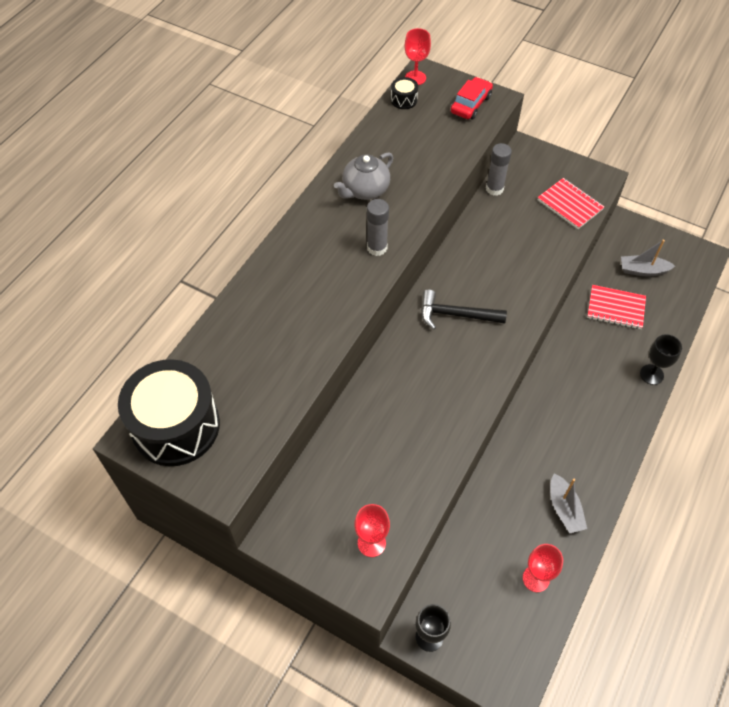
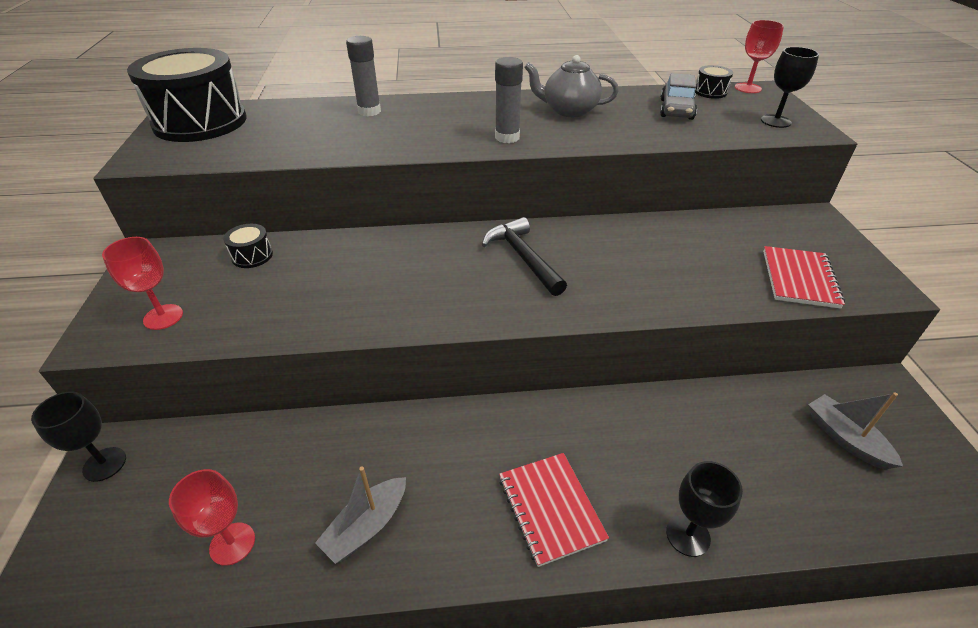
camera: 55 degrees right, 15 degrees down
(333, 467) = (252, 256): none -> black drum
(413, 136) = (676, 109): none -> grey car
(470, 104) = (775, 121): red car -> black goblet
(494, 189) = (727, 218): grey glue stick -> grey glue stick (369, 111)
(615, 308) = (744, 436): red notebook -> red notebook (550, 509)

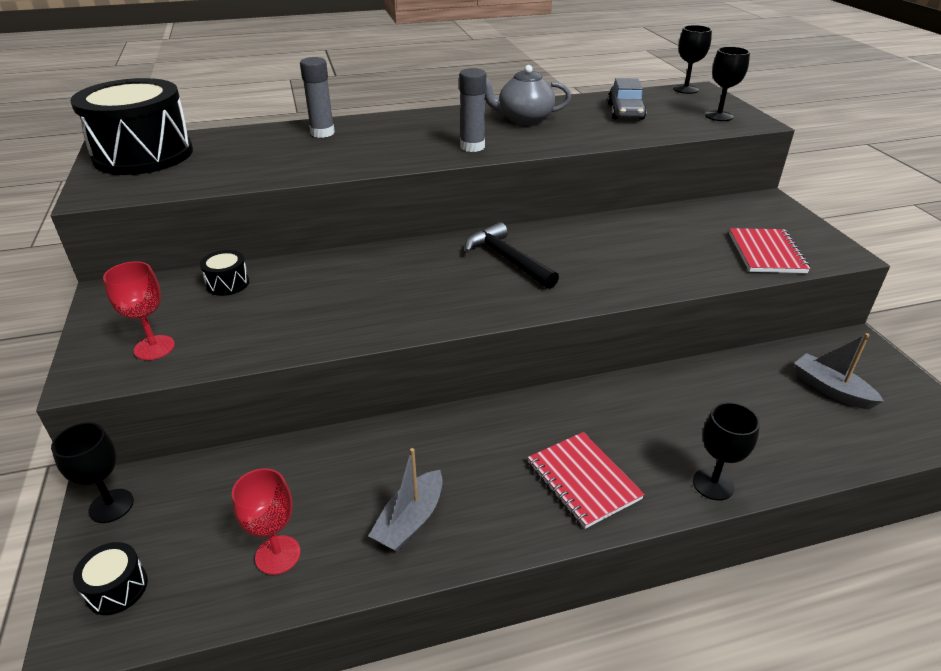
camera: 10 degrees left, 5 degrees down
(710, 92) = (652, 95): black drum -> black drum (117, 588)
(747, 88) = (685, 89): red goblet -> black goblet

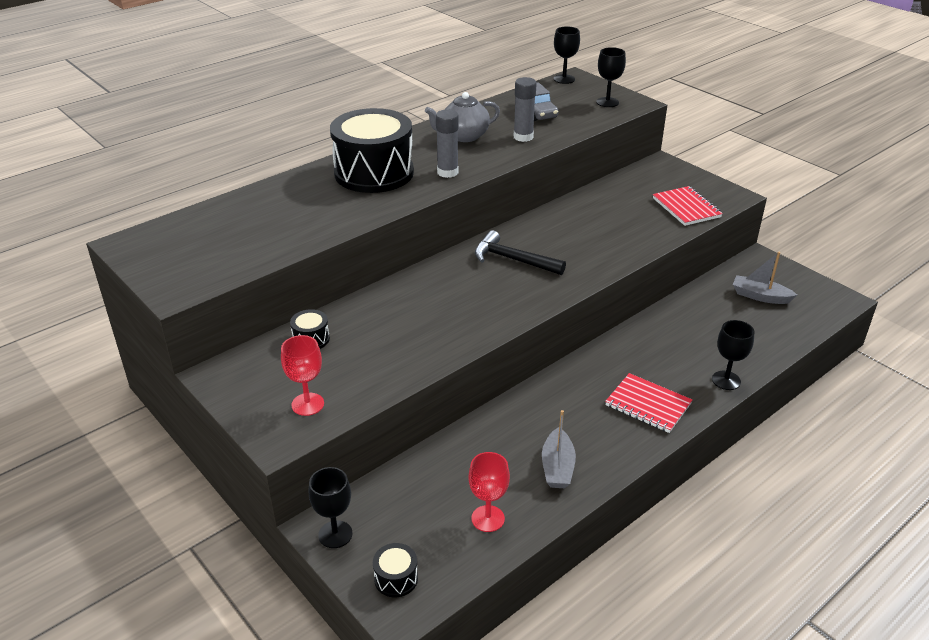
camera: 25 degrees left, 0 degrees up
(143, 155) = (169, 244): black drum -> black drum (374, 173)
(322, 133) = (308, 186): grey glue stick -> grey glue stick (523, 137)

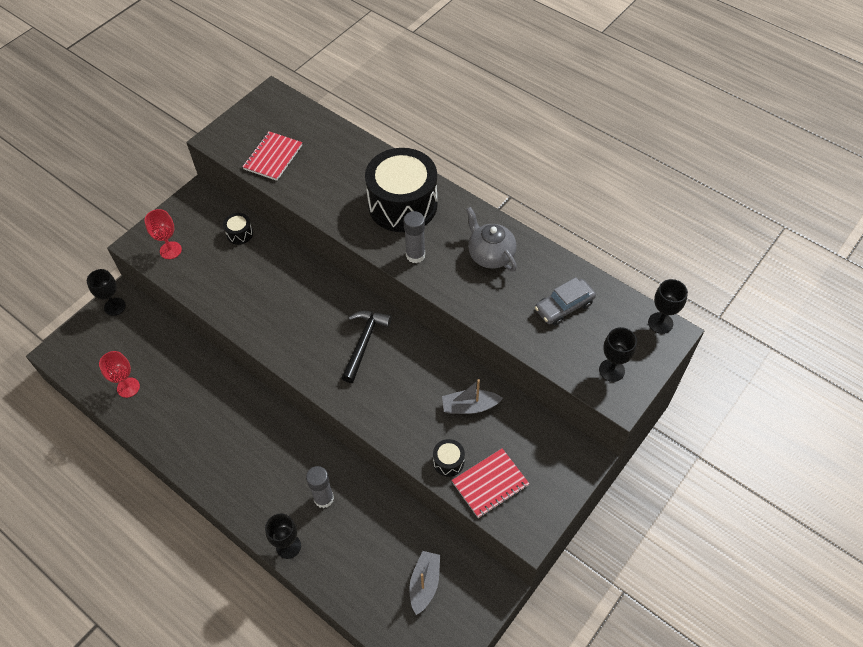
camera: 80 degrees right, 20 degrees up
(396, 578) = (80, 346): black drum -> black drum (448, 462)
(523, 137) = (502, 303): grey glue stick -> grey glue stick (324, 498)
(557, 467) = (177, 424): grey boat -> grey boat (469, 406)
(648, 405) = (250, 483): red notebook -> red notebook (273, 157)

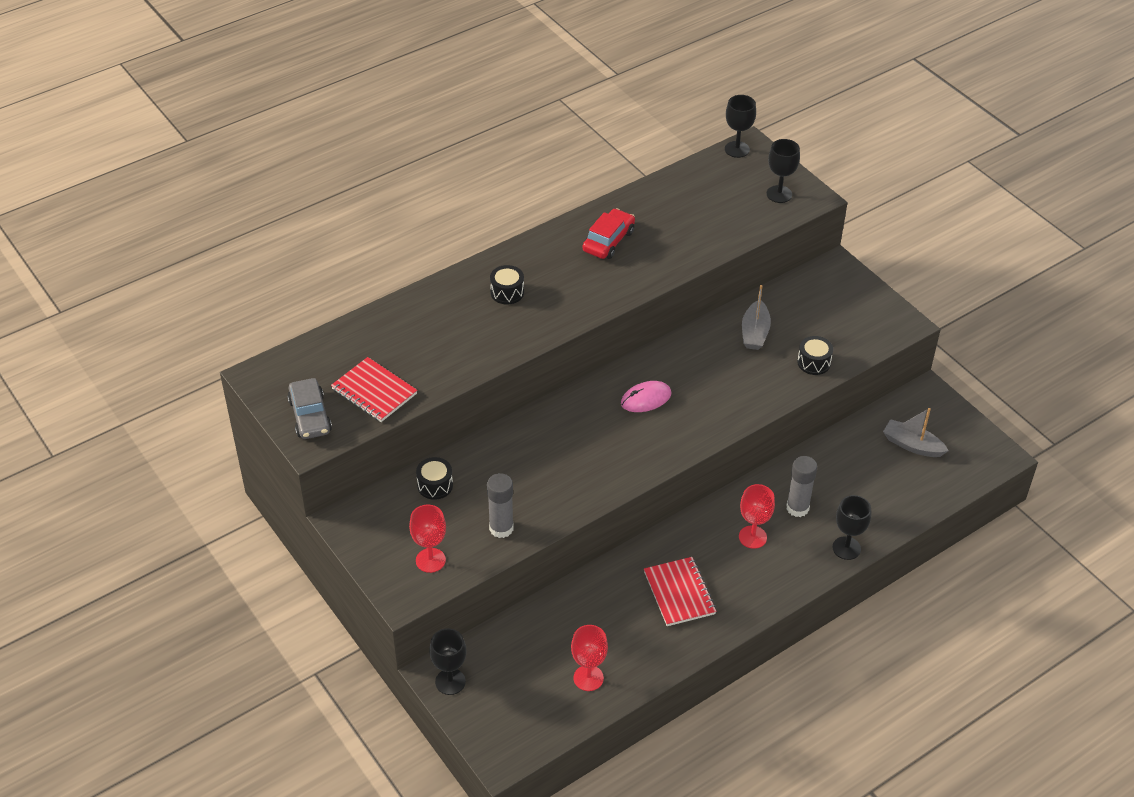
camera: 75 degrees left, 10 degrees down
(284, 470) = (752, 537): none -> red goblet
(364, 343) = (646, 399): black hammer -> pink mouse
(402, 205) = (507, 292): black drum -> black drum, size x0.40
(415, 255) = (585, 297): grey glue stick -> grey glue stick (501, 528)
(490, 255) = (608, 241): grey teapot -> red car
(490, 484) = (846, 338): red notebook -> red notebook (679, 593)
(564, 306) = (694, 205): grey car -> grey car (310, 416)

